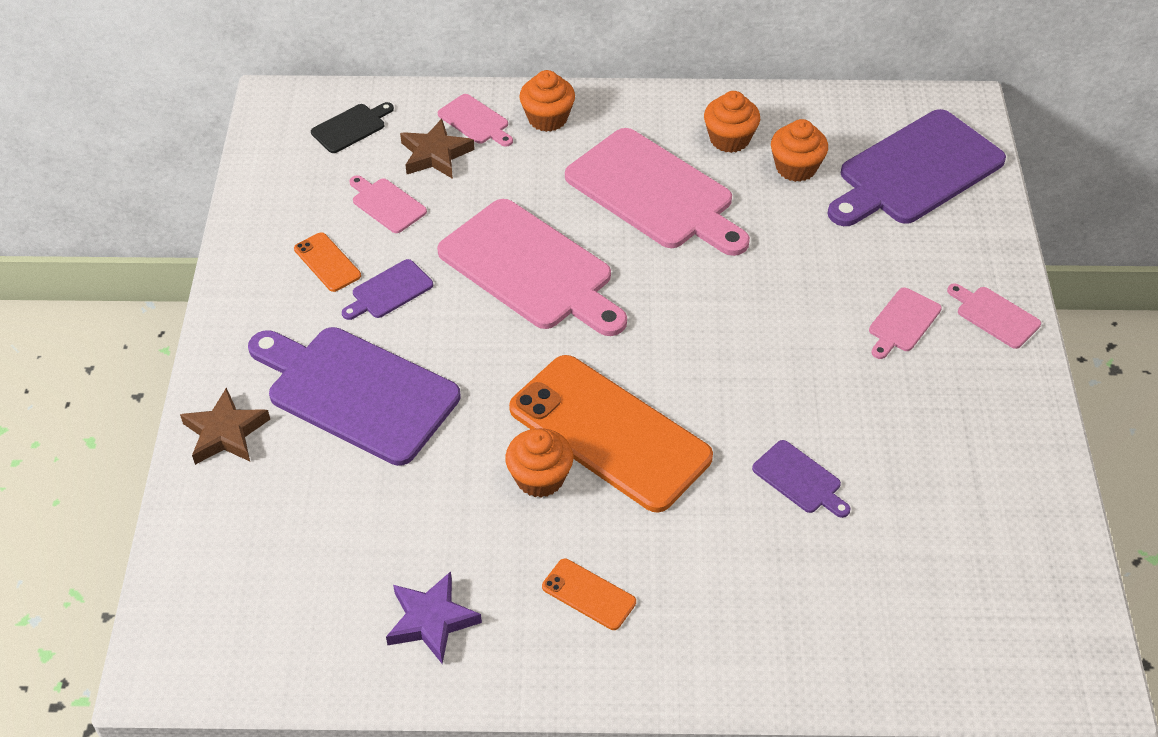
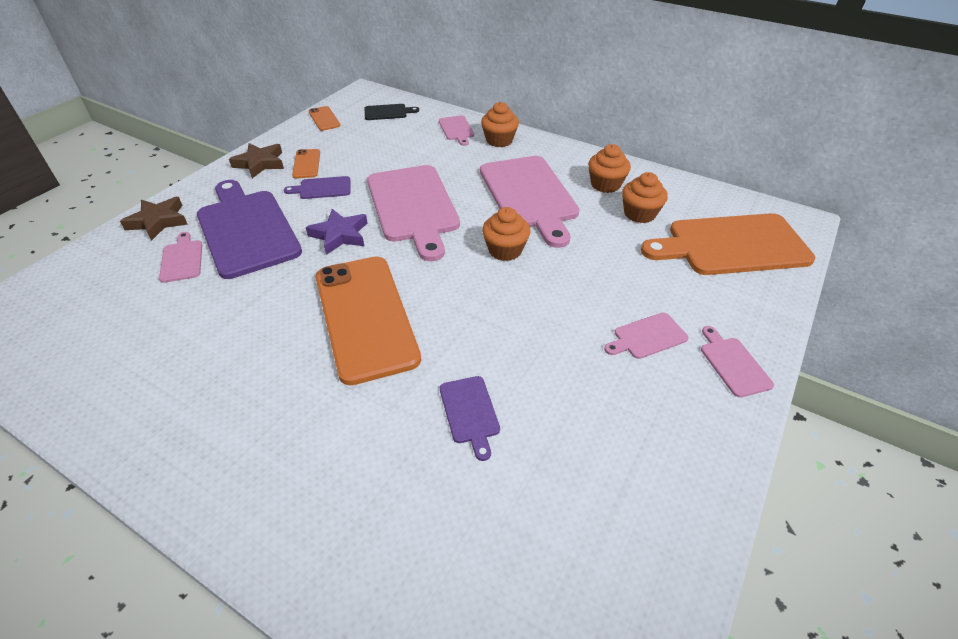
camera: 30 degrees right, 5 degrees down
(387, 204) = (367, 149): pink cutting board -> pink cutting board (182, 259)
(431, 620) = (128, 380): purple star -> purple star (340, 235)
(435, 154) = (418, 137): brown star -> brown star (260, 163)
(540, 478) = (293, 323): orange cupcake -> orange cupcake (505, 250)
(588, 594) = (239, 417): orange phone -> orange phone (324, 119)
(916, 171) = (732, 245): purple cutting board -> orange cutting board

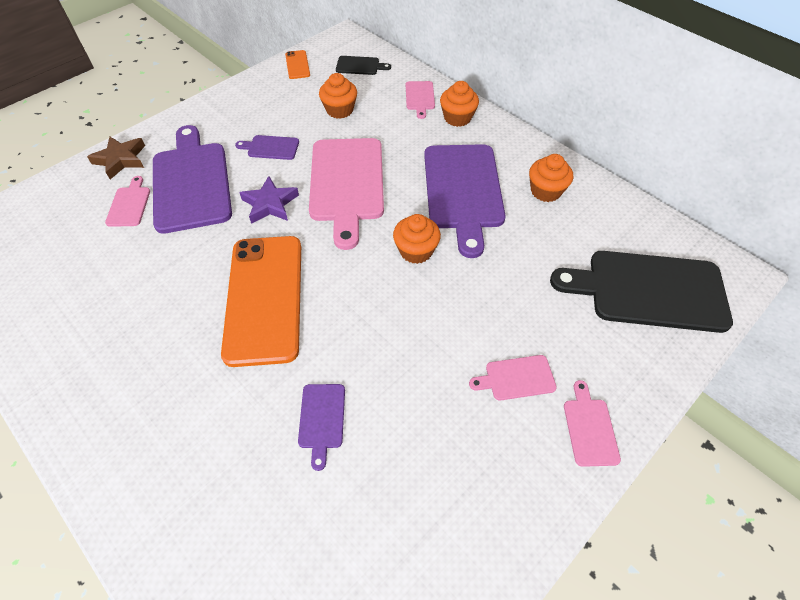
camera: 15 degrees right, 10 degrees up
(260, 163) = (224, 109): brown star -> none
(306, 164) = (265, 117): orange phone -> none
(529, 195) = (463, 191): pink cutting board -> purple cutting board
(639, 214) = (567, 233): orange cupcake -> orange cupcake (340, 110)
(732, 245) = (649, 290): orange cutting board -> black cutting board

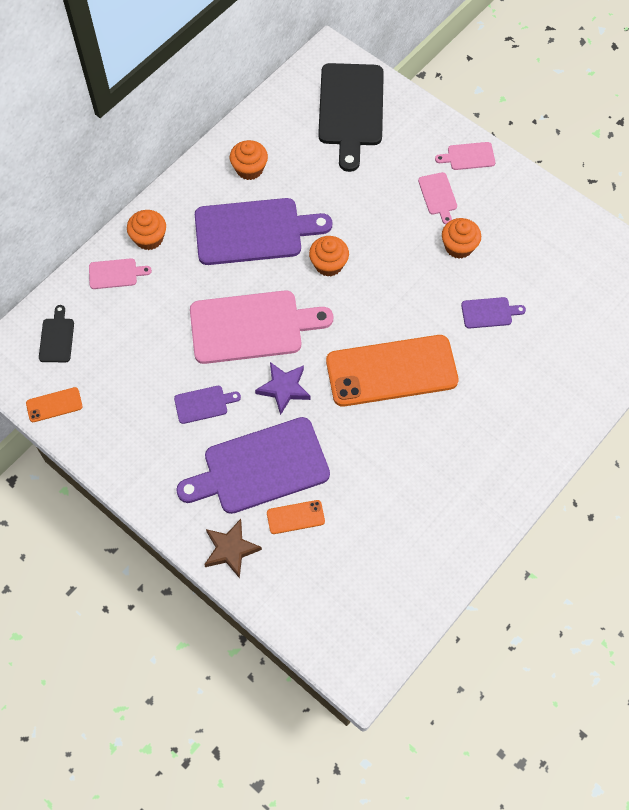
camera: 95 degrees left, 10 degrees up
(129, 204) = (295, 517): pink cutting board -> orange phone
(271, 147) = (203, 404): purple cutting board -> purple cutting board turned 105 degrees counterclockwise
(340, 110) = (139, 348): orange cupcake -> orange cupcake (459, 247)

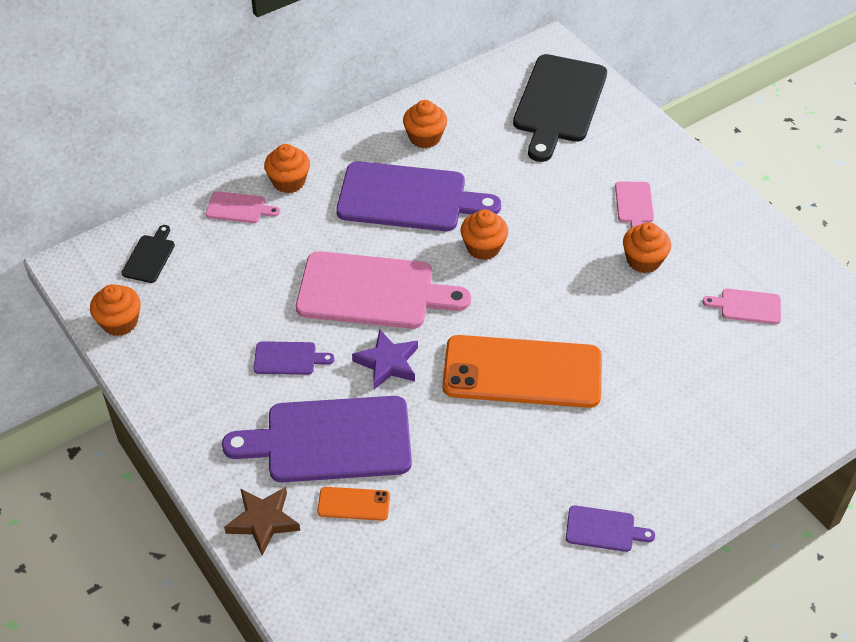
camera: 15 degrees right, 15 degrees down
(54, 405) = (120, 322): orange phone -> orange cupcake
(468, 156) = (682, 173): pink cutting board -> pink cutting board (747, 306)
(489, 313) = (660, 336): purple cutting board -> purple cutting board (604, 529)

